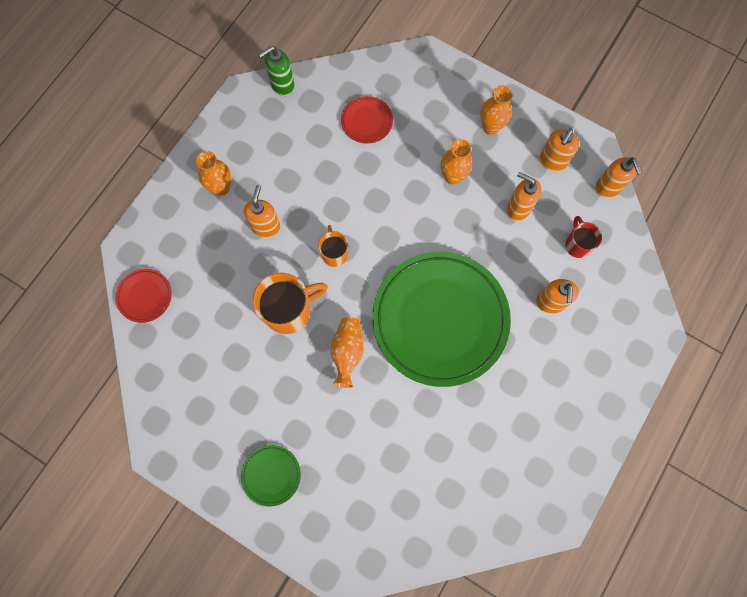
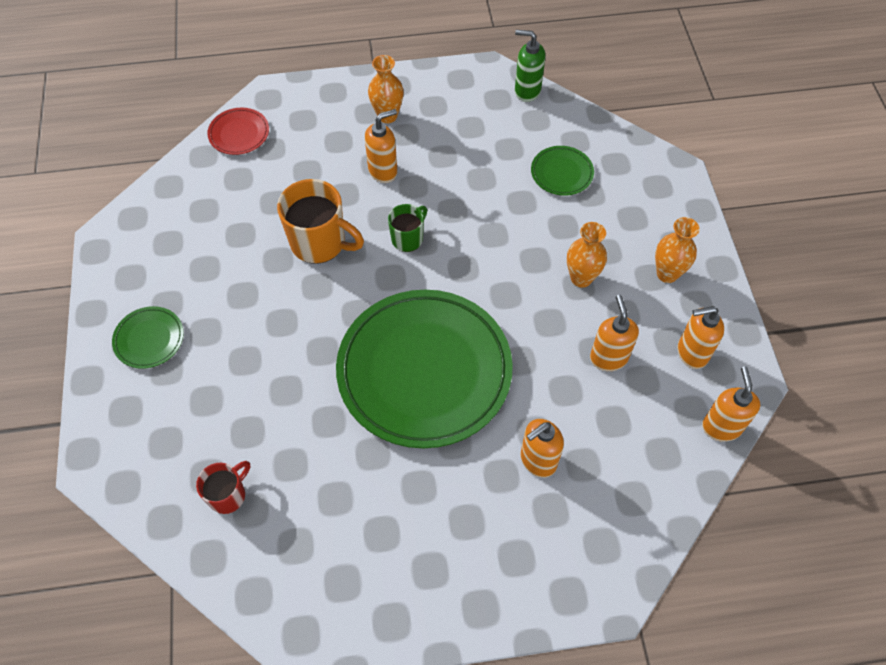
camera: 50 degrees right, 15 degrees down
(334, 253) = (408, 238): orange mug -> green mug
(347, 352) = (320, 316): orange vase -> none
(367, 121) = (561, 173): red plate -> green plate
(577, 244) = (627, 441): red mug -> red mug (228, 495)
(608, 188) = (721, 427): orange soap dispenser -> orange soap dispenser turned 150 degrees clockwise

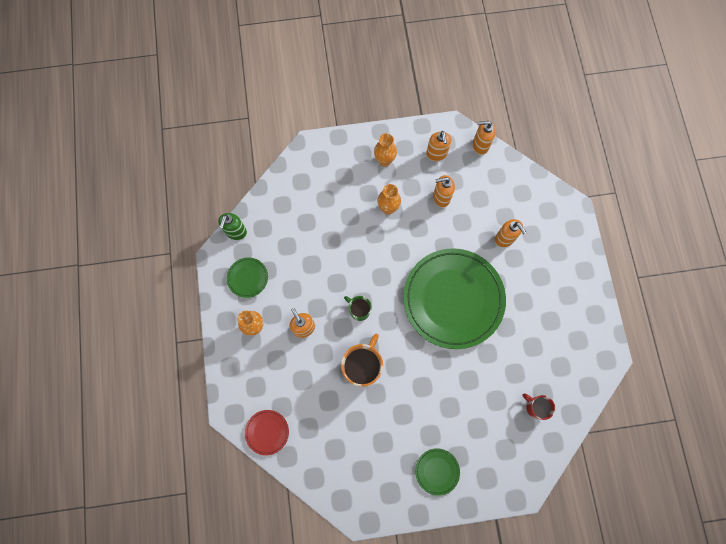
camera: 90 degrees left, 15 degrees up
(561, 173) = (308, 214): green plate -> green plate (248, 278)

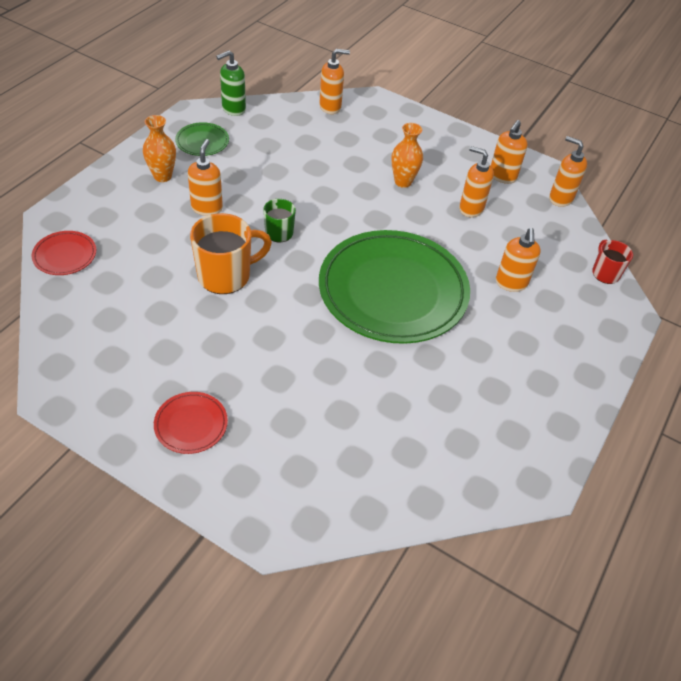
camera: 35 degrees right, 25 degrees down
(290, 178) = (330, 107): none -> orange soap dispenser
(384, 161) = (439, 149): orange vase -> none
(437, 471) = (191, 425): green plate -> red plate
(535, 407) = (384, 457): red mug -> red mug (605, 273)

